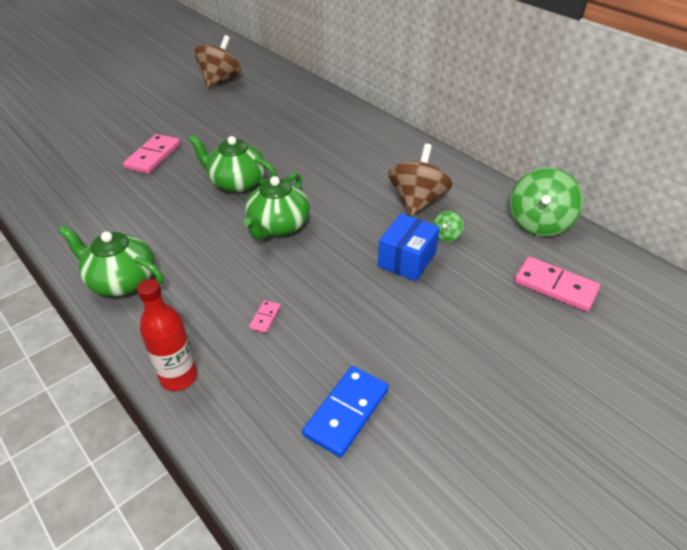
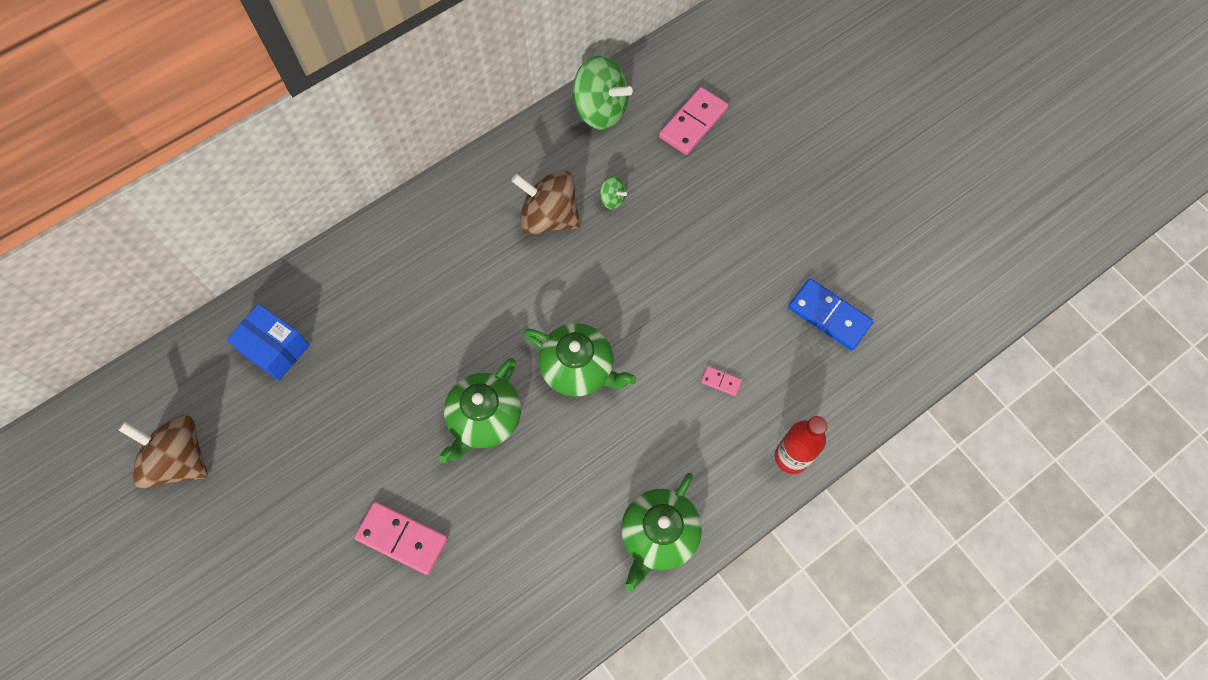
camera: 85 degrees left, 25 degrees up
(407, 260) = (647, 242): blue box -> blue box (275, 349)

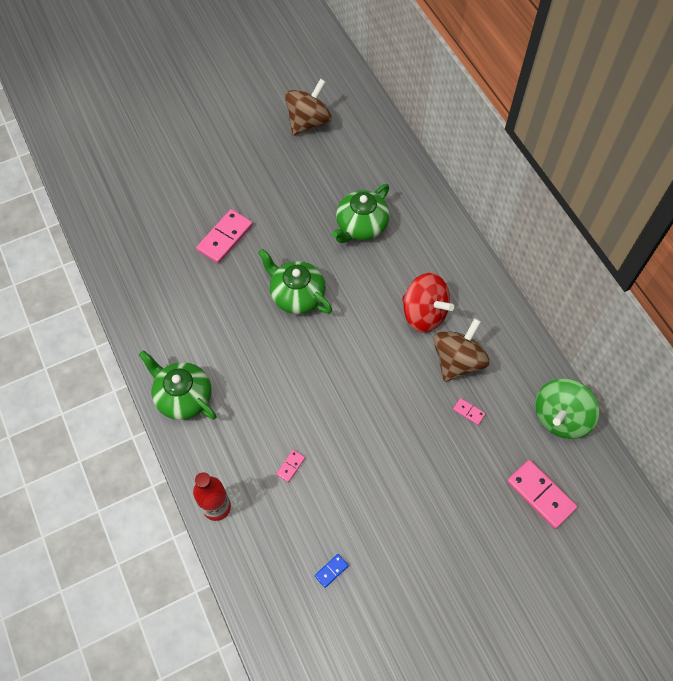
camera: 100 degrees right, 5 degrees down
(275, 349) = (375, 174): blue box -> none
(490, 260) = (424, 313): none -> red spinning top
(578, 368) = (322, 363): green teapot -> green teapot (361, 226)
(612, 199) = (468, 412): green spinning top -> pink domino
(829, 315) = (331, 571): blue domino -> blue domino, size x0.47

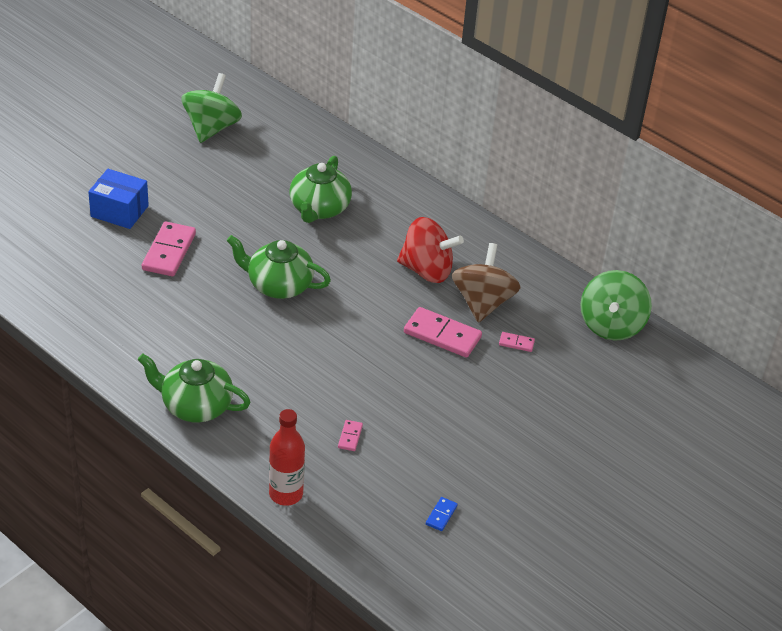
camera: 25 degrees left, 20 degrees down
(203, 187) = (119, 211): none -> blue box
(308, 122) = (211, 128): brown spinning top -> green spinning top
(540, 494) = (624, 394): pink domino -> pink domino (442, 335)

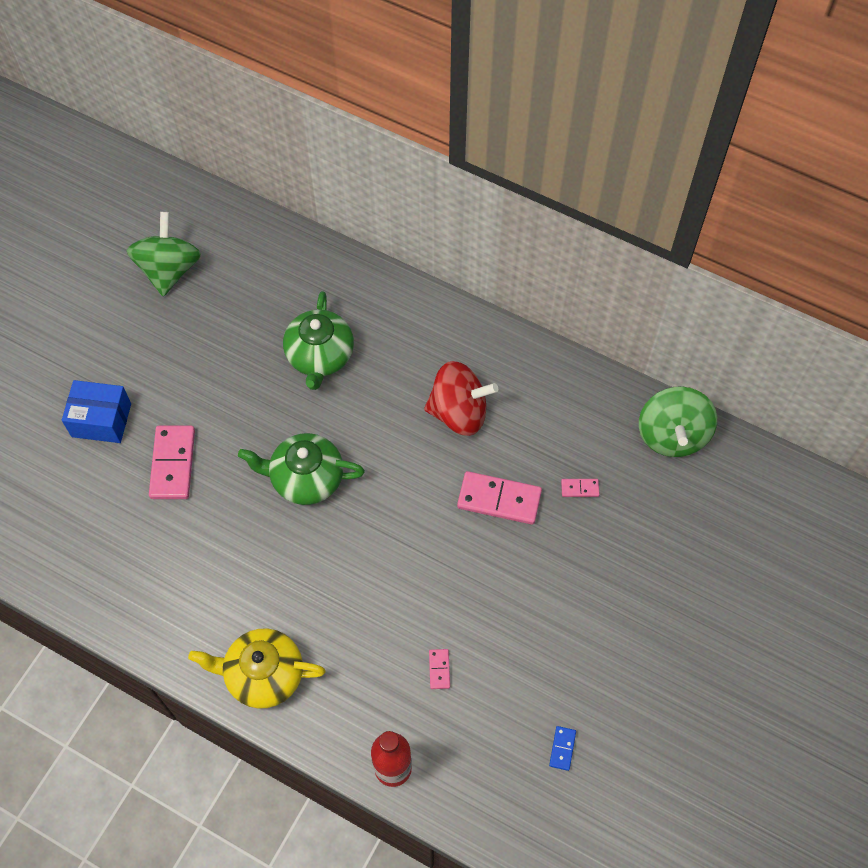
camera: 10 degrees left, 20 degrees up
(195, 406) = (263, 674): green teapot -> yellow teapot
(483, 302) = (530, 441): brown spinning top -> none

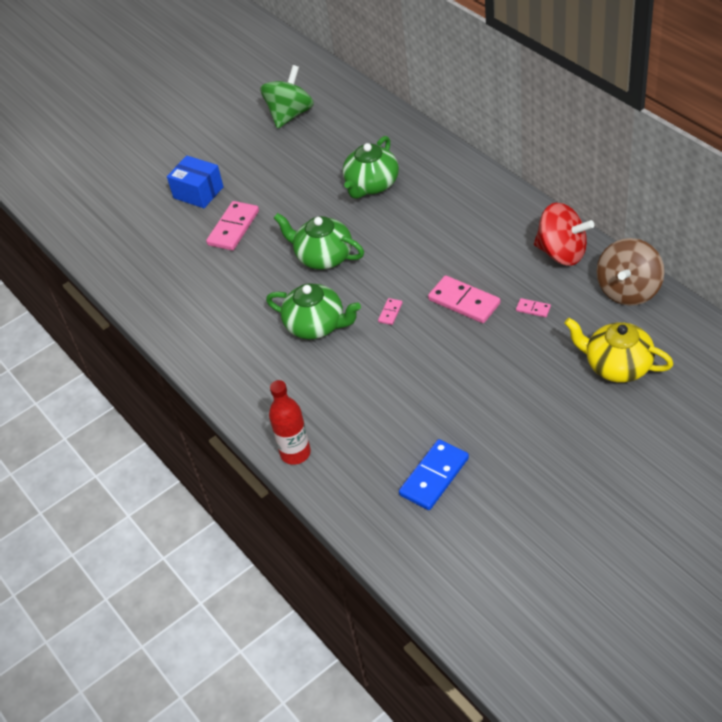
camera: 30 degrees right, 15 degrees down
(263, 674) = (231, 369): yellow teapot -> yellow teapot (617, 365)
(340, 581) = (316, 325): none -> green teapot
(439, 669) = (362, 399): pink domino -> pink domino (390, 312)
(459, 412) = (460, 240): red spinning top -> red spinning top (562, 253)
(562, 748) = (434, 477): blue domino -> blue domino, size x2.11
(672, 435) = (628, 290): green spinning top -> brown spinning top

